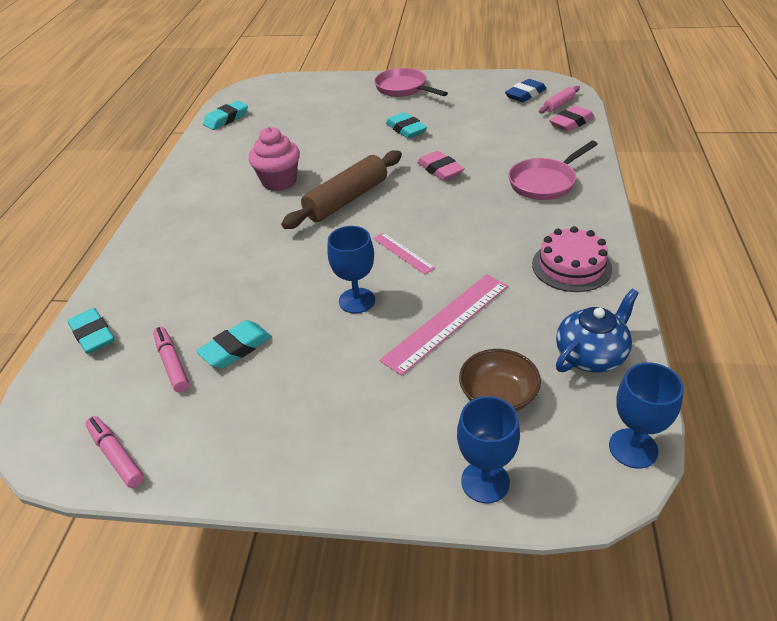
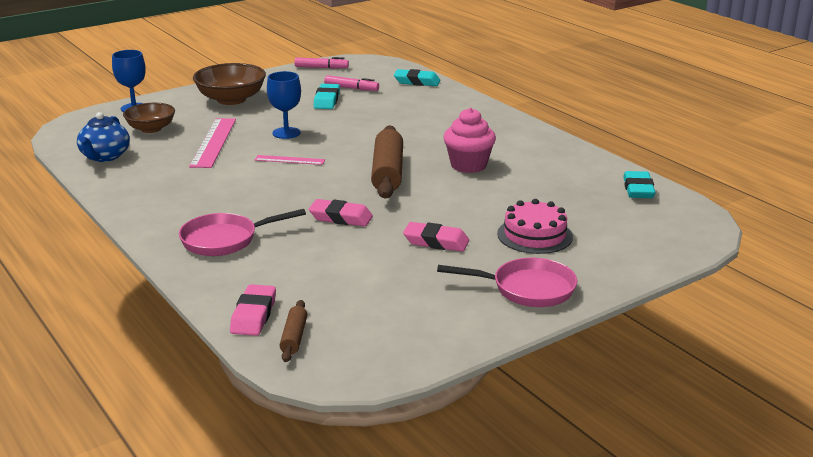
camera: 135 degrees right, 15 degrees down
(334, 423) = (231, 99): none -> brown bowl
(406, 129) = (436, 242): turquoise eraser -> pink eraser
(525, 94) = (356, 338): blue eraser -> none
(545, 182) = (224, 240): pink pan -> pink pan turned 120 degrees counterclockwise
(559, 105) = (294, 337): pink rolling pin -> brown rolling pin
(571, 266) = (149, 191): pink cake -> pink cake (534, 235)
(633, 448) = (61, 135): blue goblet -> none

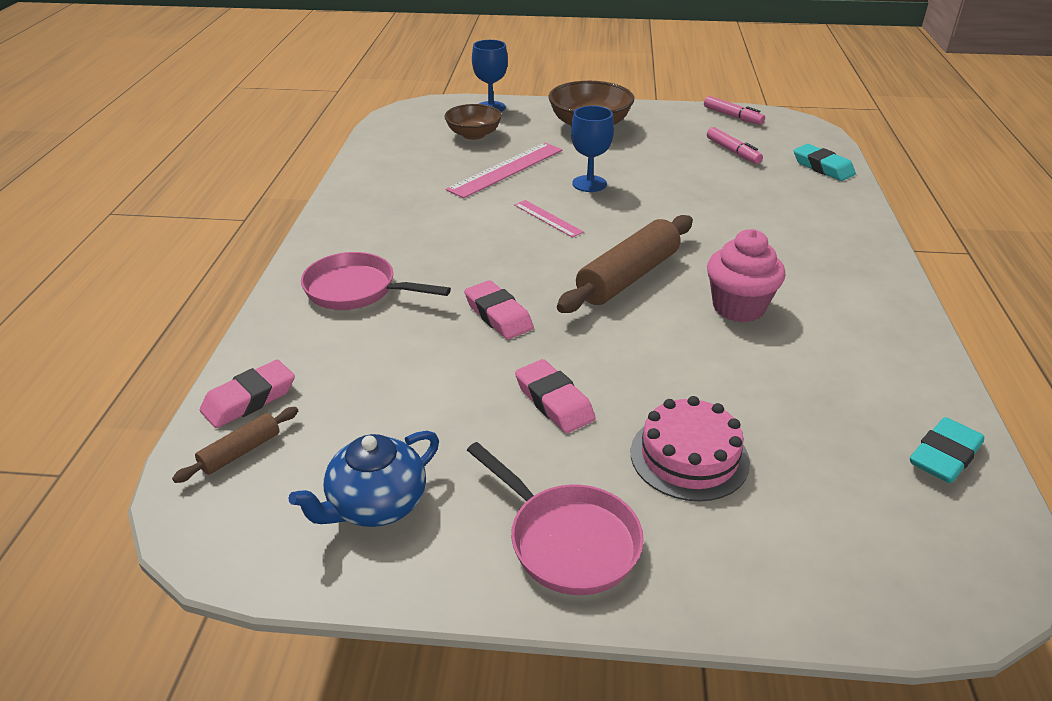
camera: 40 degrees right, 10 degrees up
(105, 156) = (395, 151): blue teapot -> blue teapot (376, 504)
(327, 100) = (685, 158): turquoise eraser -> none

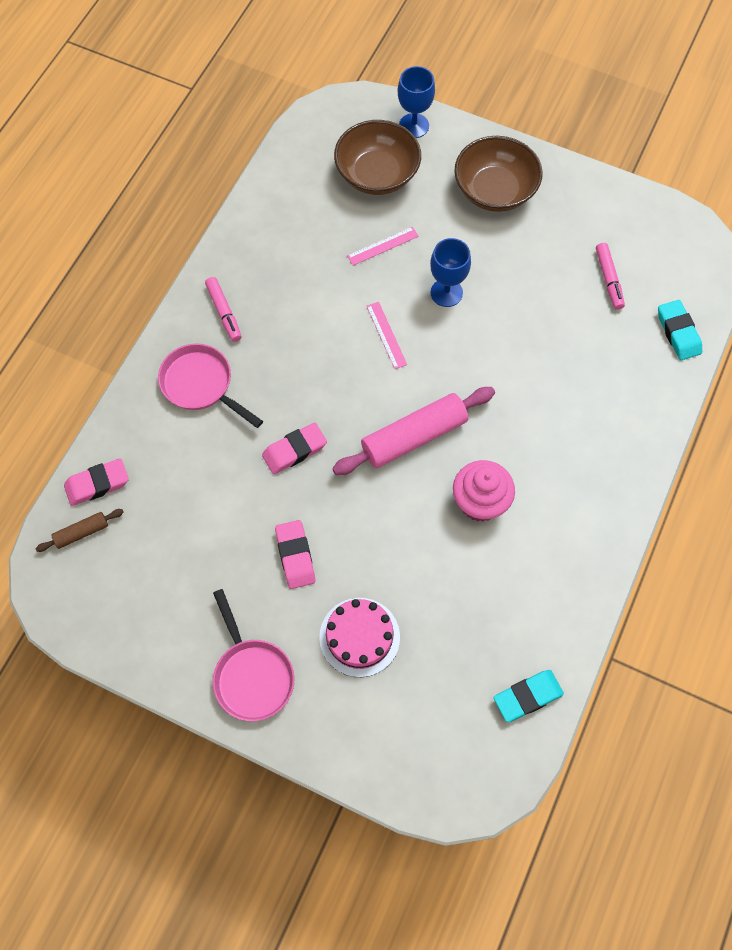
camera: 20 degrees right, 30 degrees up
(376, 504) = (151, 607): blue teapot -> none
(474, 134) = (377, 174): brown bowl -> brown bowl, size x1.51
(498, 315) = (294, 451): pink eraser -> pink eraser turned 75 degrees clockwise
(506, 169) = (382, 246): pink ruler -> pink ruler, size x0.55
(628, 277) = (414, 437): brown rolling pin -> pink rolling pin
(732, 116) = (647, 214): pink marker -> pink marker (224, 312)

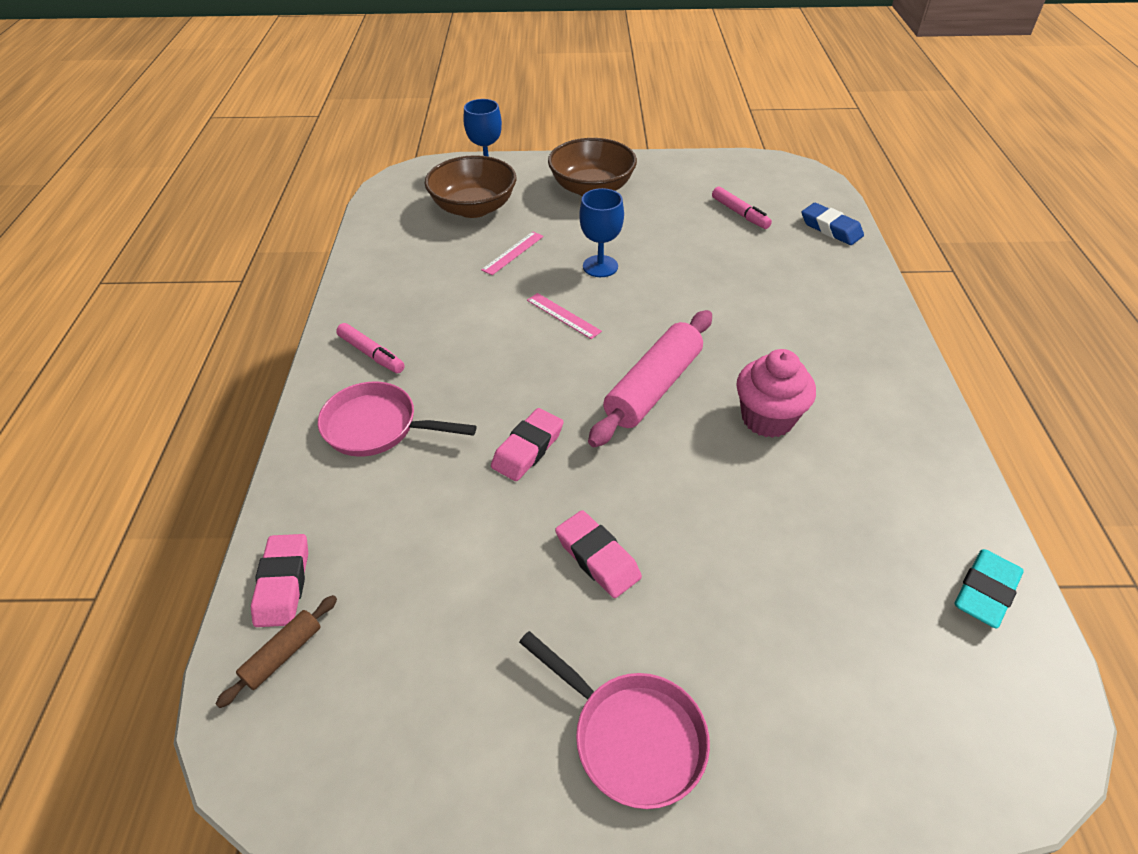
camera: 25 degrees left, 20 degrees down
(97, 484) = (283, 584): pink eraser -> pink eraser turned 45 degrees counterclockwise
(359, 637) = (739, 616): pink cake -> none
(678, 332) = (831, 229): turquoise eraser -> blue eraser

